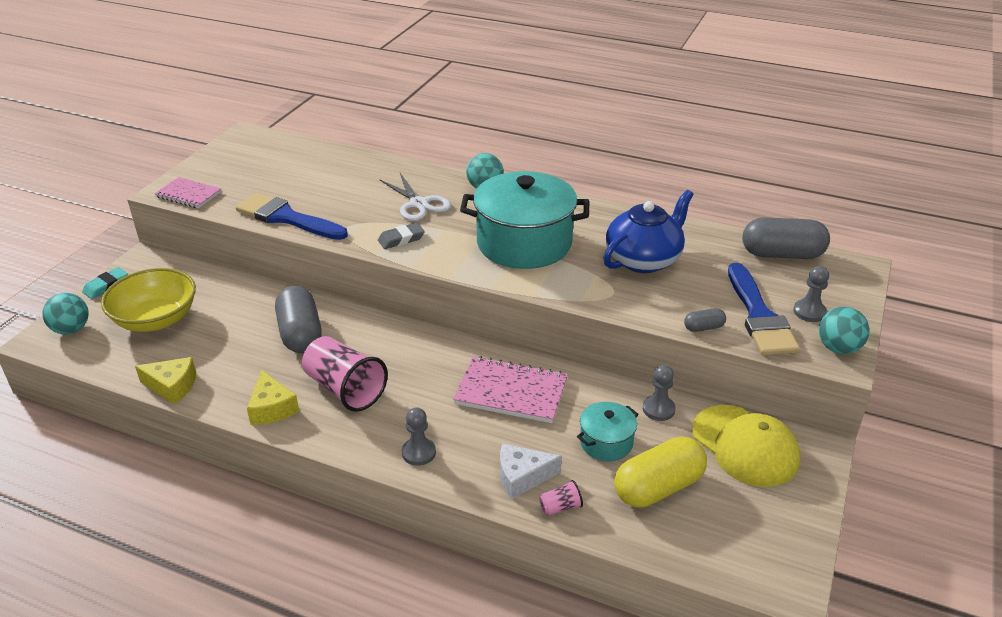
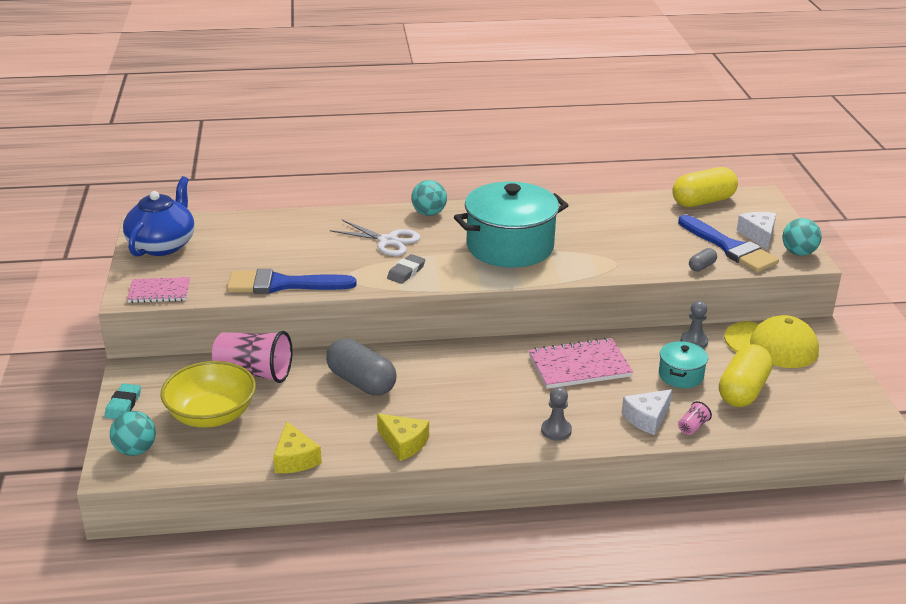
camera: 30 degrees left, 5 degrees down
(172, 386) = (295, 459): yellow cheese -> yellow cheese turned 90 degrees clockwise
(345, 389) = (448, 409): pink cup -> pink cup (254, 373)
(644, 259) = (612, 233): blue teapot -> blue teapot (162, 245)
(782, 254) = (703, 201): grey capsule -> yellow capsule
(809, 312) = (758, 235): grey pawn -> white cheese

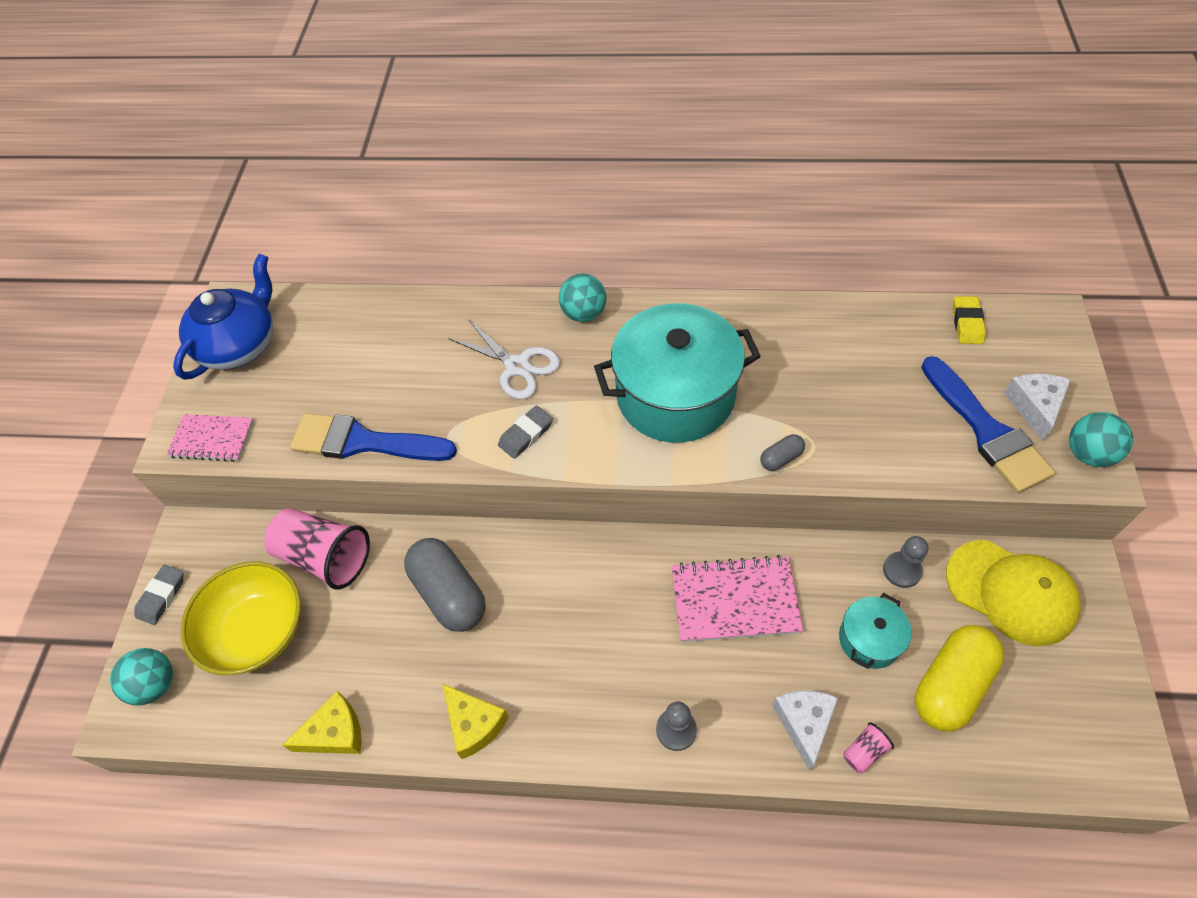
camera: 15 degrees right, 25 degrees up
(123, 405) = (162, 596): turquoise eraser -> grey eraser
(295, 459) = (335, 733): yellow cheese -> yellow cheese turned 105 degrees counterclockwise
(647, 418) = (804, 723): white cheese -> white cheese turned 120 degrees clockwise
(702, 266) = (937, 469): grey capsule -> grey capsule (781, 458)
(703, 201) = (967, 323): yellow capsule -> yellow eraser

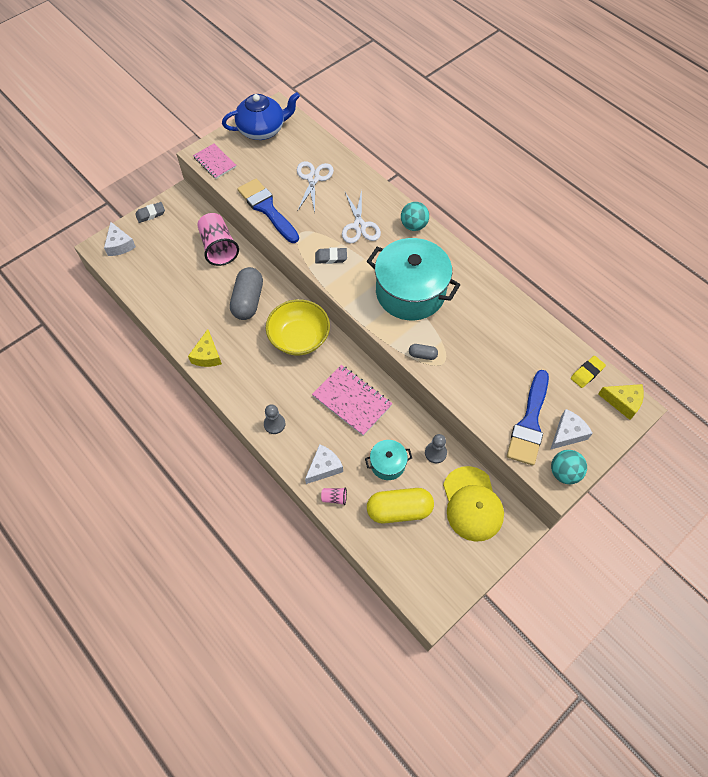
camera: 40 degrees right, 5 degrees up
(155, 684) = (119, 245): turquoise ball -> white cheese
(257, 631) = (169, 255): yellow bowl -> yellow bowl (299, 338)
(335, 733) = (159, 315): yellow cheese -> yellow cheese (623, 402)
(386, 354) = (313, 179): none -> white scissors

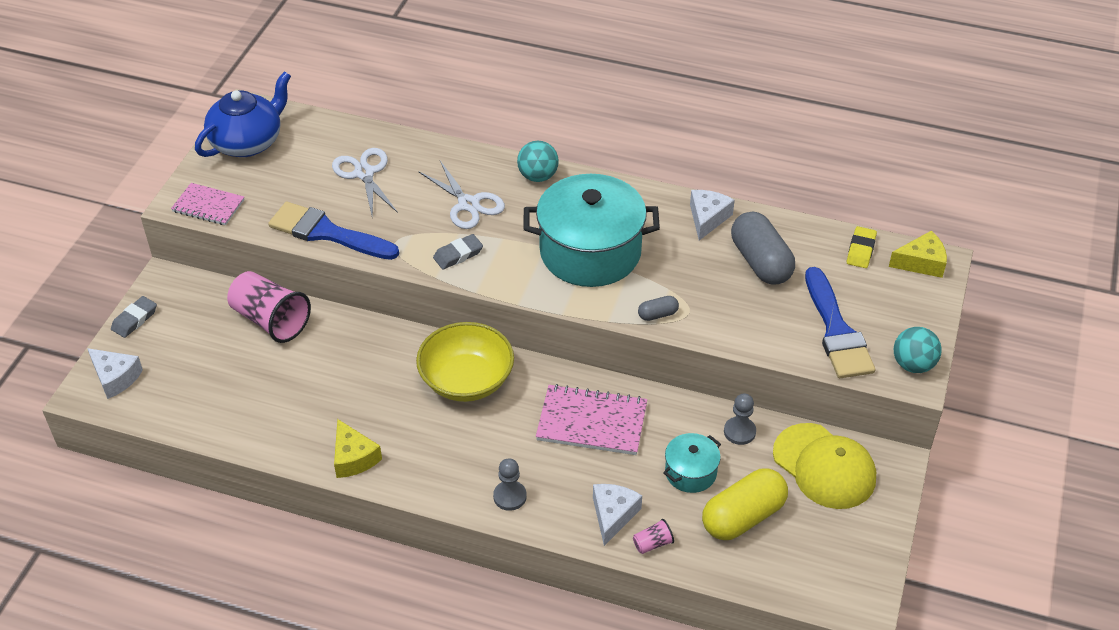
camera: 30 degrees left, 15 degrees down
(248, 301) = (362, 367): grey capsule -> grey capsule (760, 262)
(567, 433) = (886, 322): white cheese -> white cheese (707, 218)

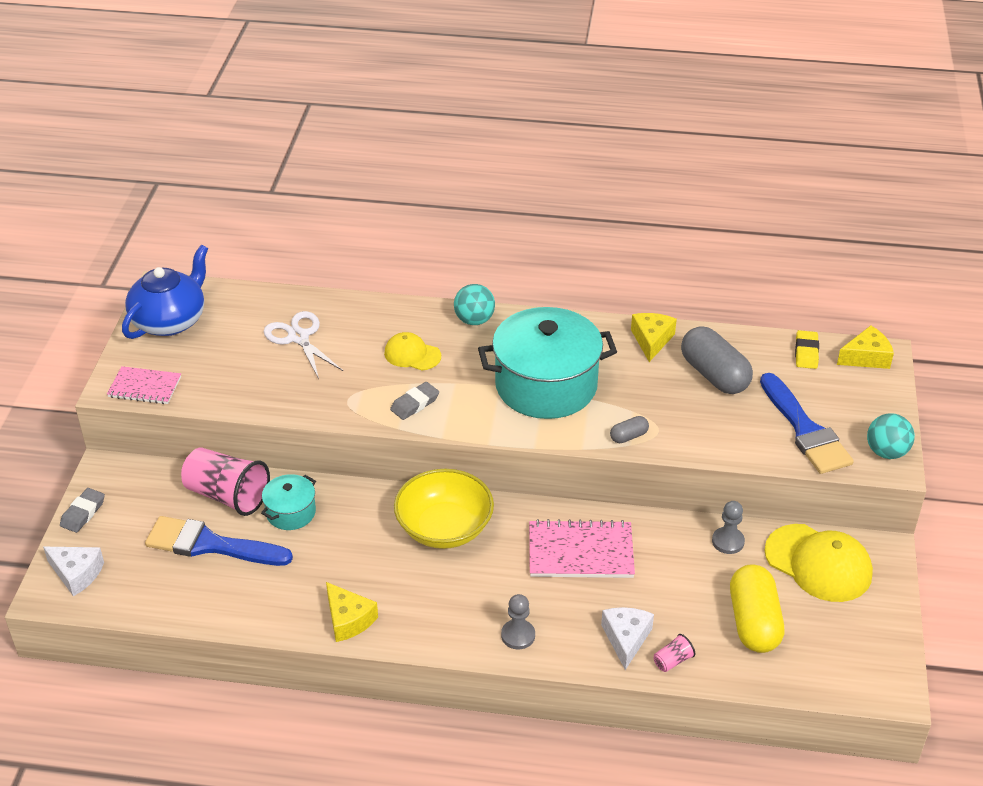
camera: 10 degrees left, 5 degrees down
(327, 233) = (275, 399): blue brush -> blue brush (210, 544)
(468, 204) = (412, 354): white scissors -> yellow cap
(690, 472) = (691, 587): turquoise pot -> turquoise pot (291, 512)
(707, 218) = (651, 340): white cheese -> yellow cheese
(743, 517) = (753, 622): yellow capsule -> yellow capsule turned 45 degrees counterclockwise

